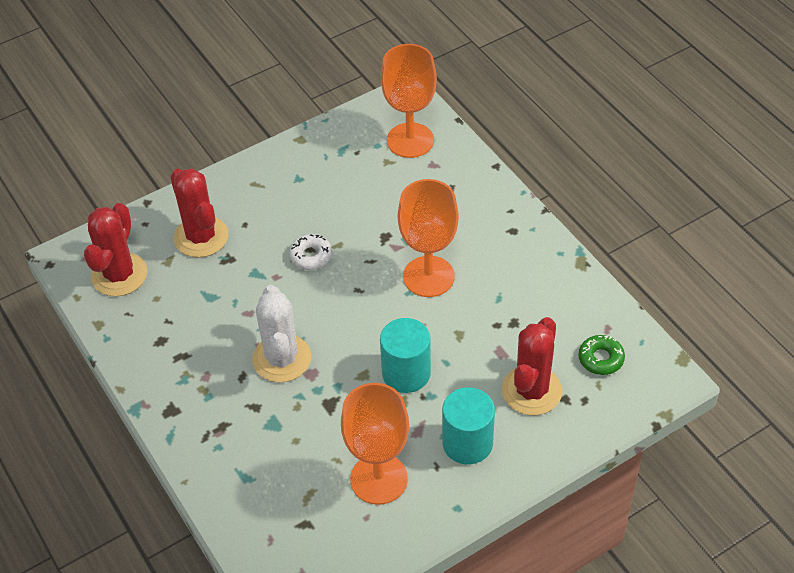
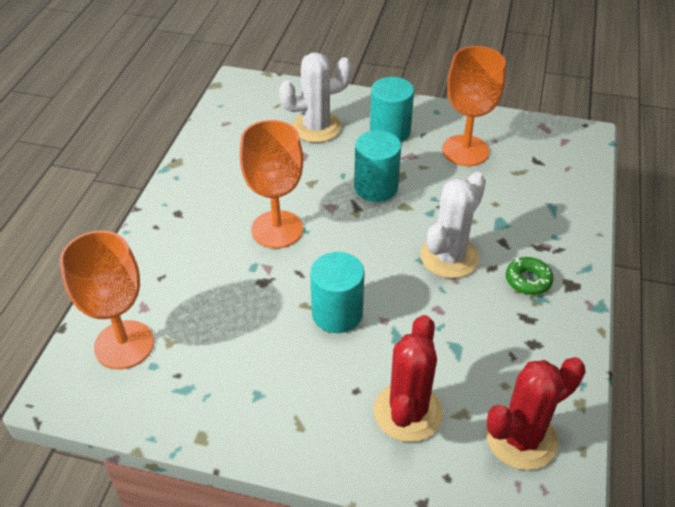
camera: 135 degrees left, 5 degrees down
(311, 256) = (337, 313): white donut -> turquoise cylinder
(531, 390) = (316, 127): red cactus -> white cactus
(601, 359) = (255, 113): green donut -> green donut (528, 280)

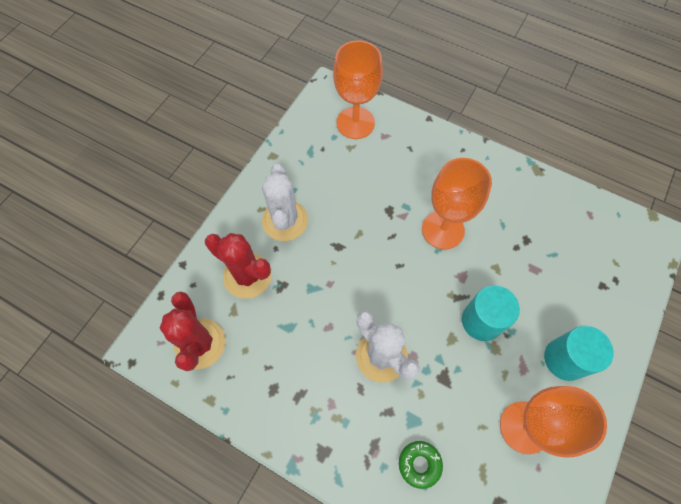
camera: 105 degrees right, 20 degrees up
(316, 127) = (577, 290): white cactus -> white cactus (285, 220)
(337, 313) = (345, 253): turquoise cylinder -> none
(528, 280) = (338, 414): green donut -> green donut (419, 464)

